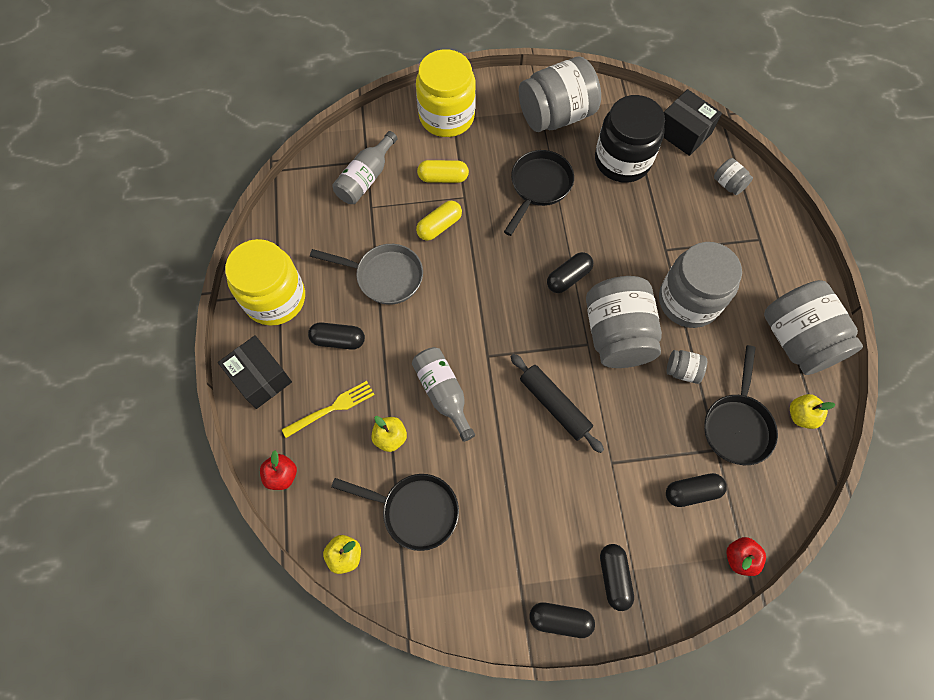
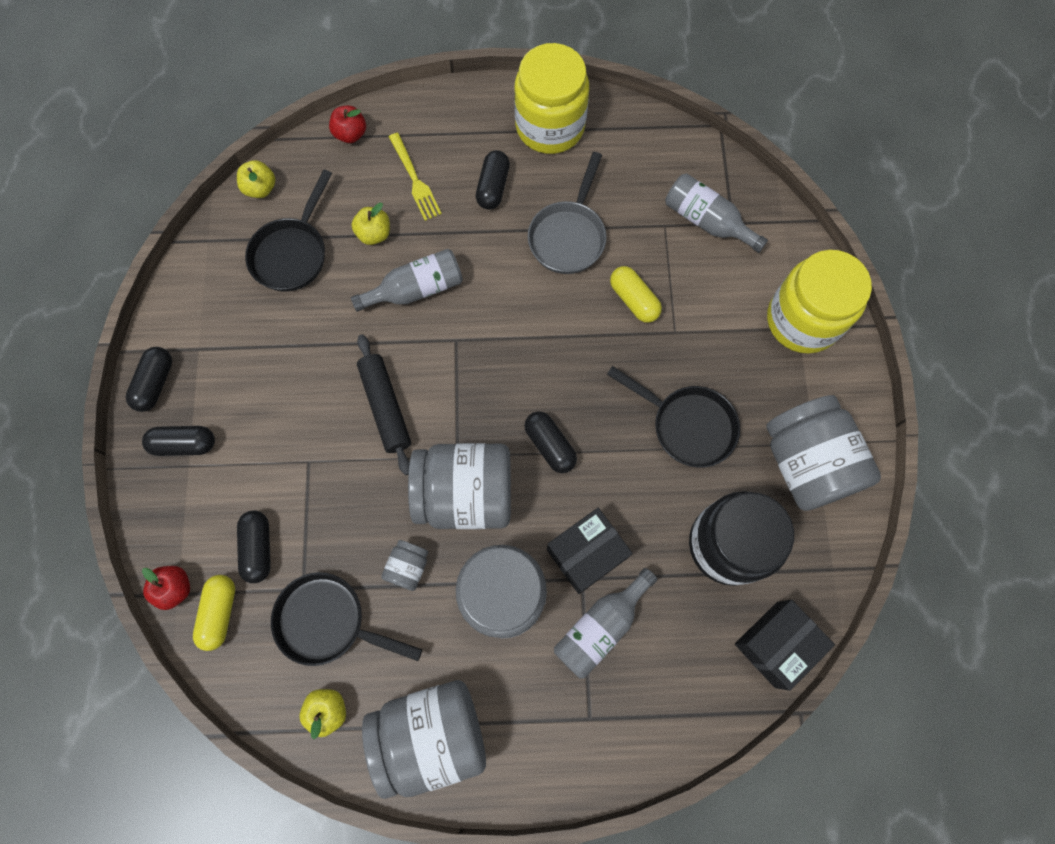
camera: 95 degrees right, 5 degrees up
(260, 378) = (458, 114): black box -> black box (586, 553)
(443, 177) = (705, 309): yellow capsule -> yellow capsule (220, 612)
(554, 405) = (385, 407): black rolling pin -> black rolling pin turned 75 degrees counterclockwise
(696, 235) = (600, 626): none -> grey bottle
(728, 184) = (683, 693): grey jar -> none

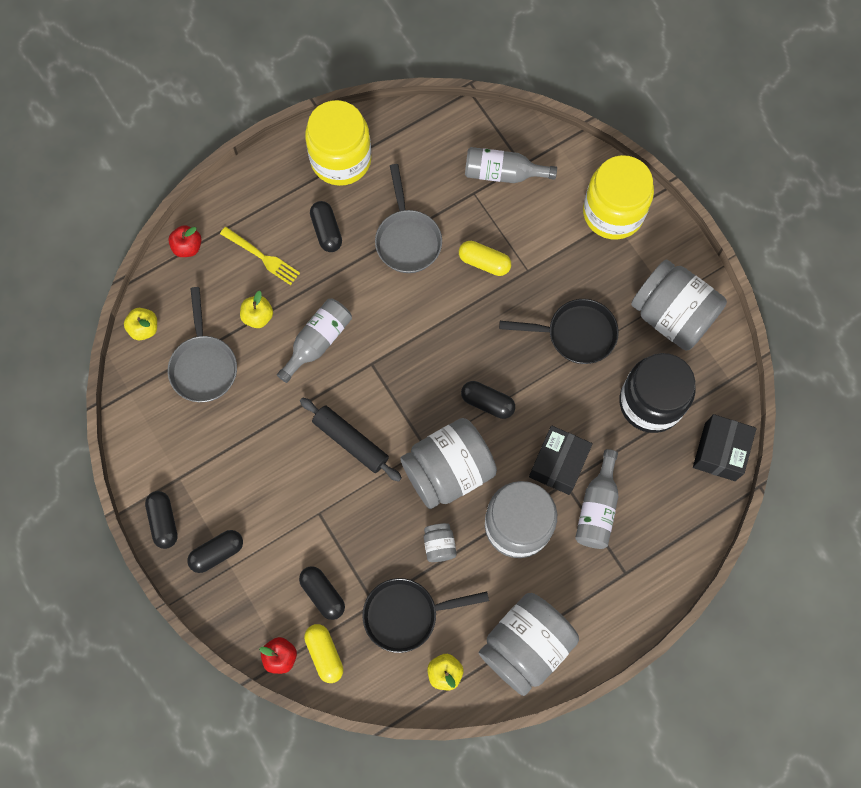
camera: 30 degrees left, 0 degrees up
(292, 253) = (204, 365): black pan -> grey pan

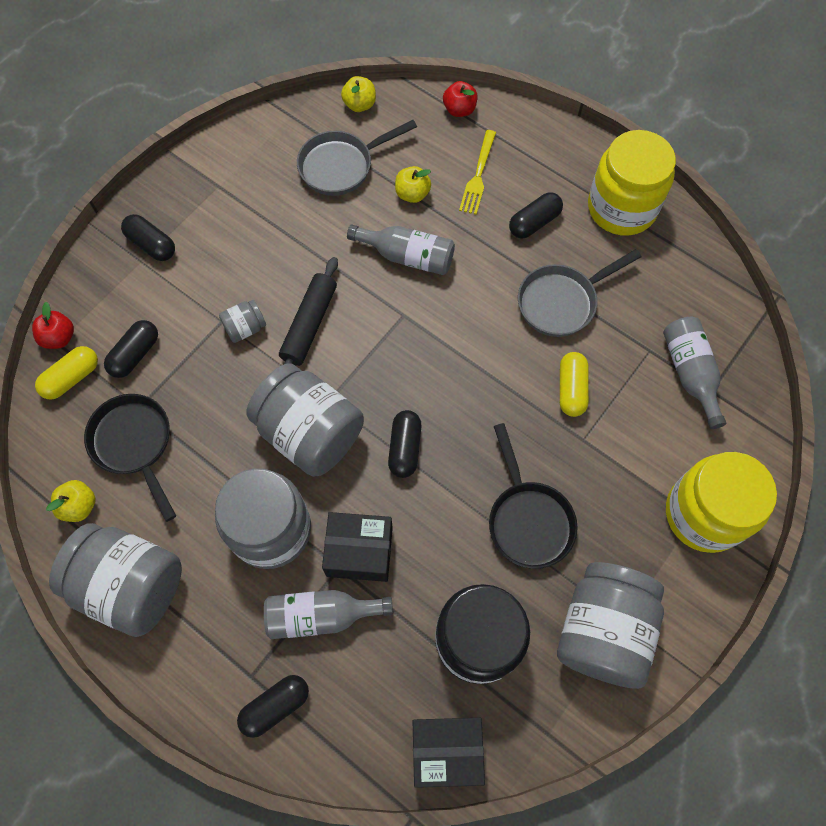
camera: 70 degrees right, 5 degrees down
(164, 521) = (170, 189): black capsule -> black capsule (275, 706)
(439, 545) = (222, 452): grey jar -> grey jar (245, 328)

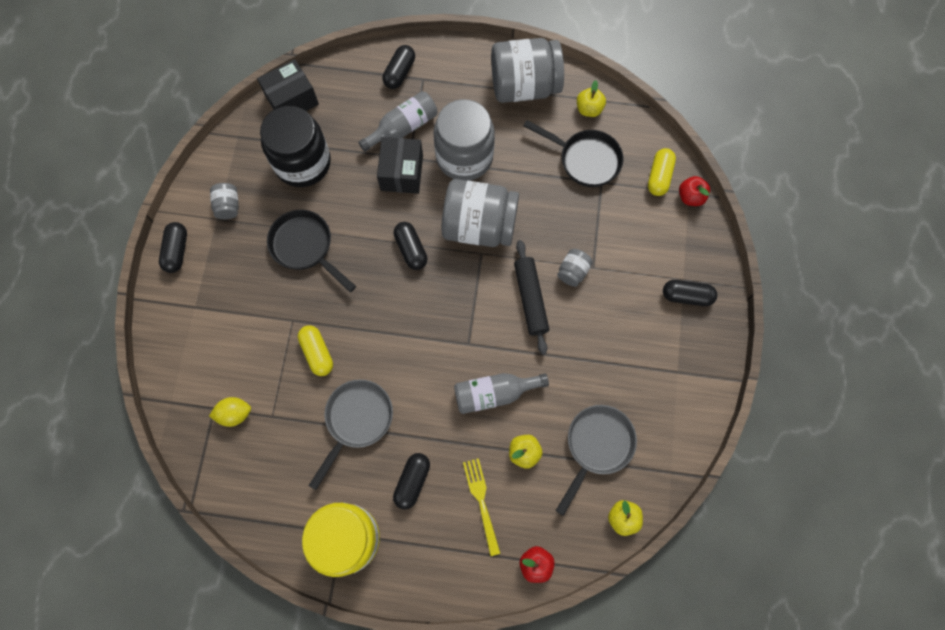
camera: 150 degrees right, 5 degrees up
(135, 354) = (631, 213): black capsule -> black capsule (177, 251)
(359, 551) = (402, 173): black box -> black box turned 60 degrees counterclockwise
(602, 630) = (228, 206): grey jar -> grey jar, size x0.44
(690, 373) = (235, 414): grey bottle -> yellow lemon
(704, 514) = (189, 312): yellow jar -> none

